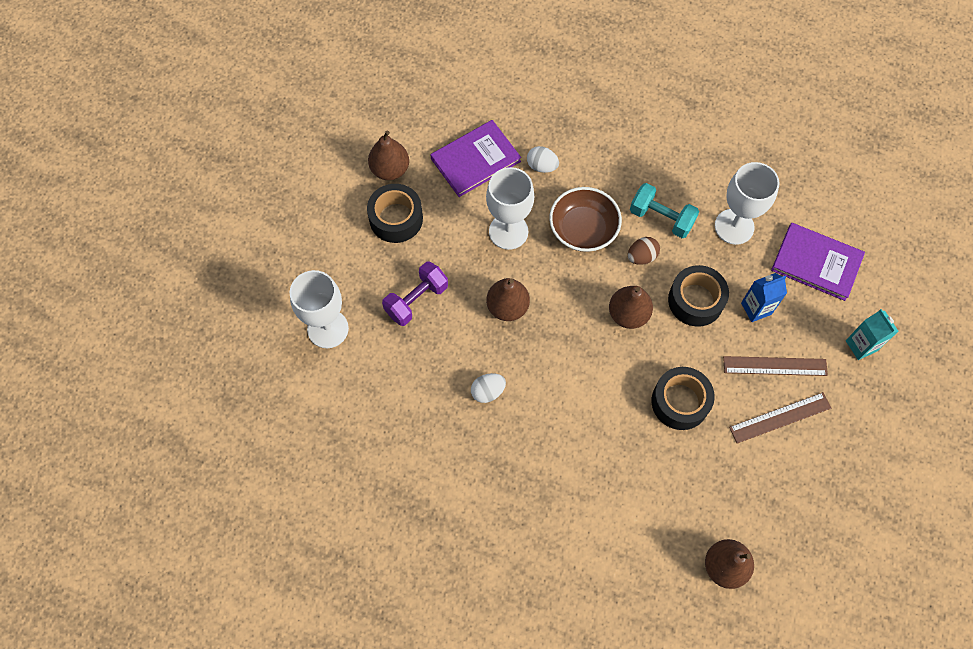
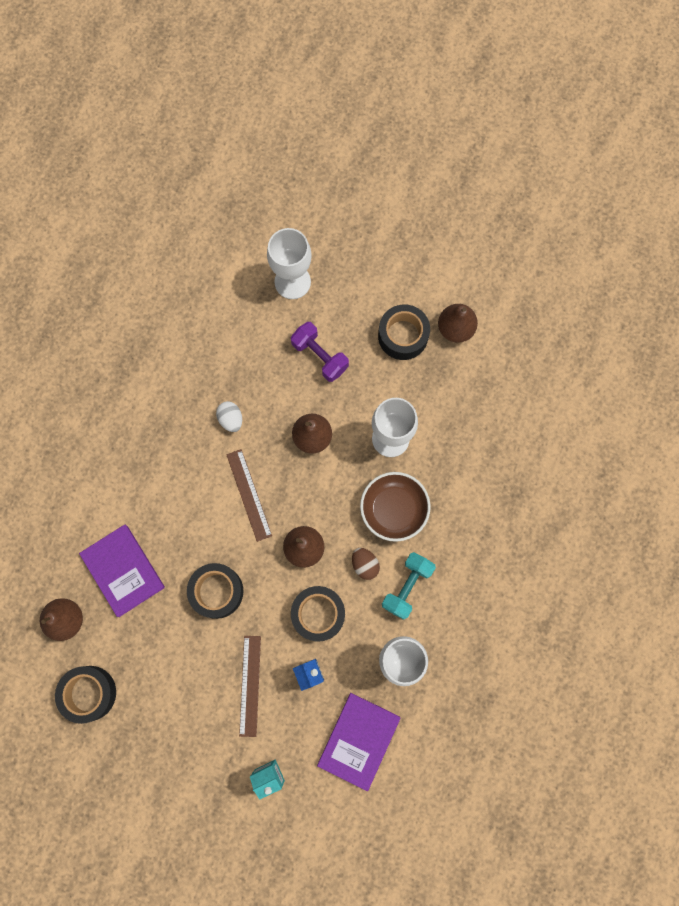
camera: 90 degrees right, 10 degrees up
(475, 160) = (468, 408): purple book -> purple book (123, 570)
(542, 166) = (463, 471): white egg -> none
(780, 418) = (199, 685): brown ruler -> brown ruler (248, 495)
(802, 536) = (89, 693): none -> black tape

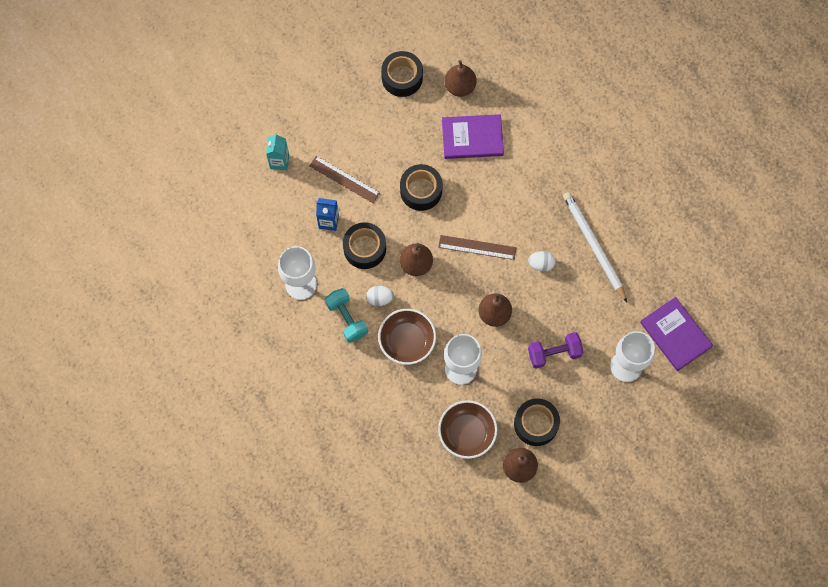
camera: 120 degrees right, 5 degrees down
(181, 377) = (593, 246): none -> white pencil
(358, 740) = (265, 229): purple book -> purple book (675, 334)
(365, 564) = (379, 298): brown egg -> white egg
(452, 396) = (467, 433): none -> brown bowl

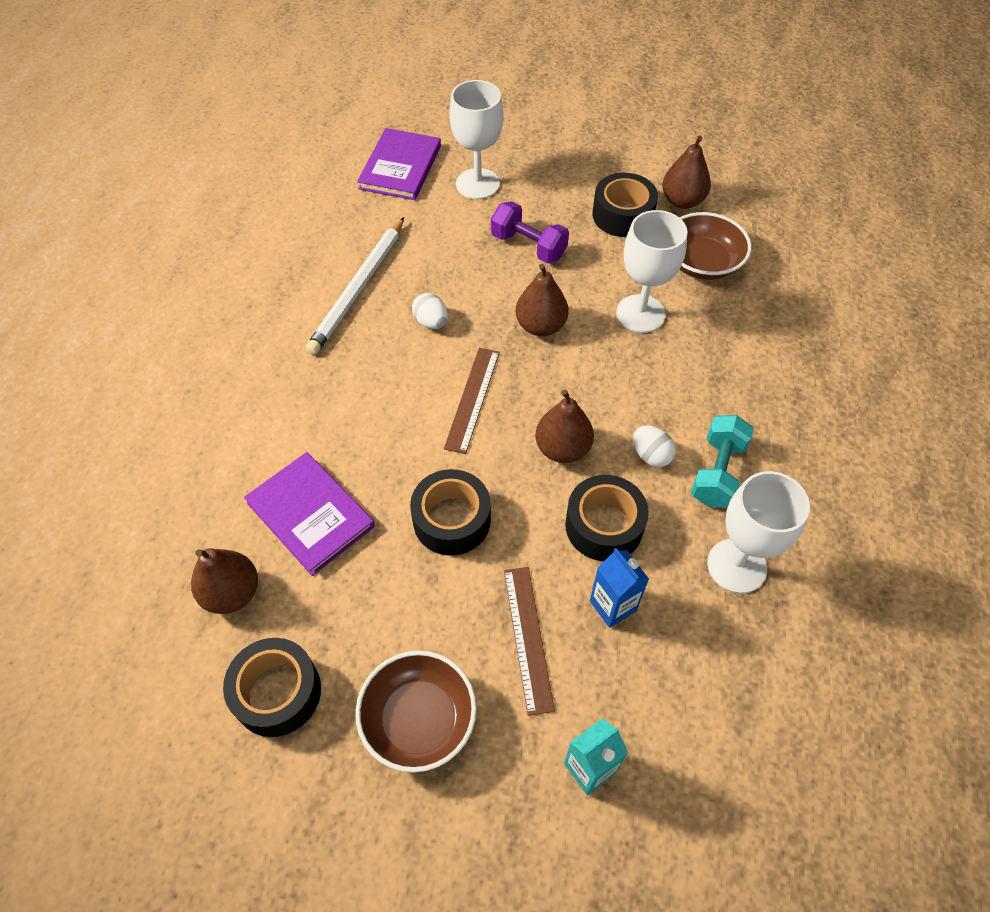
camera: 130 degrees left, 15 degrees down
(407, 341) = (669, 387): brown bowl -> brown bowl (419, 719)
(477, 247) = (472, 399): brown ruler -> brown ruler turned 45 degrees clockwise

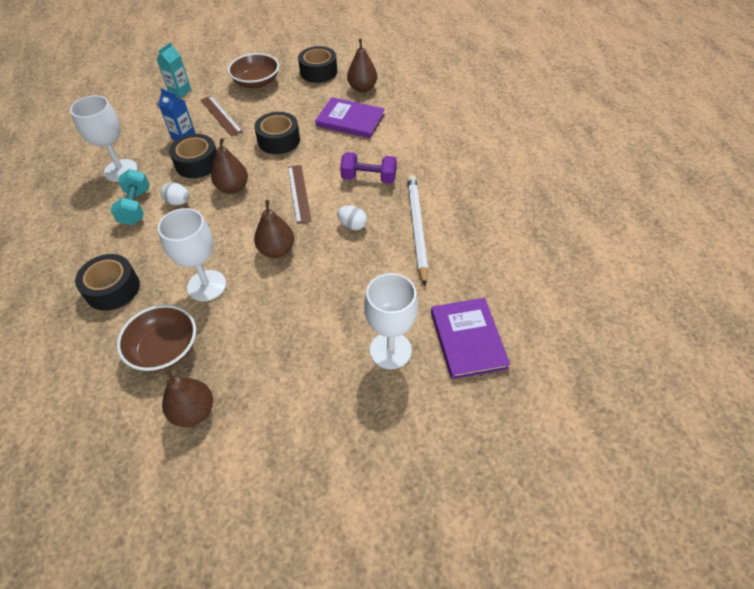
camera: 155 degrees right, 5 degrees down
(528, 246) = (315, 307): purple dumbbell -> purple dumbbell (369, 178)
(623, 215) = (246, 371): black tape -> black tape (112, 289)

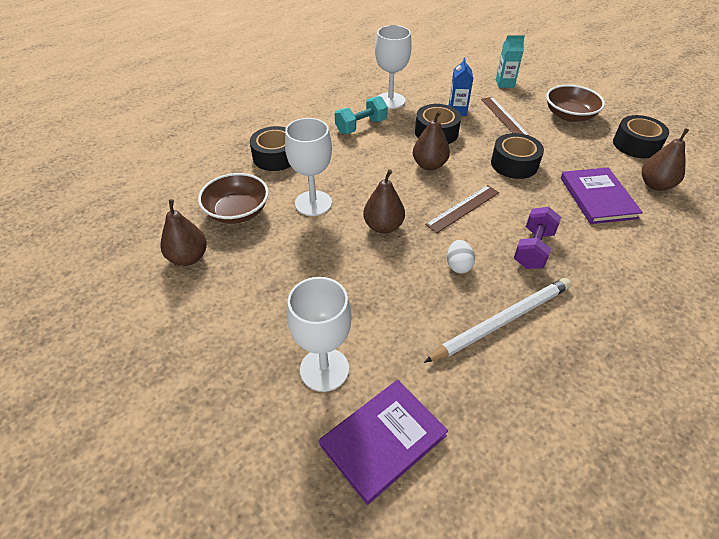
camera: 60 degrees right, 5 degrees down
(178, 202) = (385, 144): white egg -> none
(220, 115) = (504, 117): brown ruler -> brown ruler turned 45 degrees counterclockwise
(369, 178) = (533, 249): purple dumbbell -> purple dumbbell turned 45 degrees clockwise

